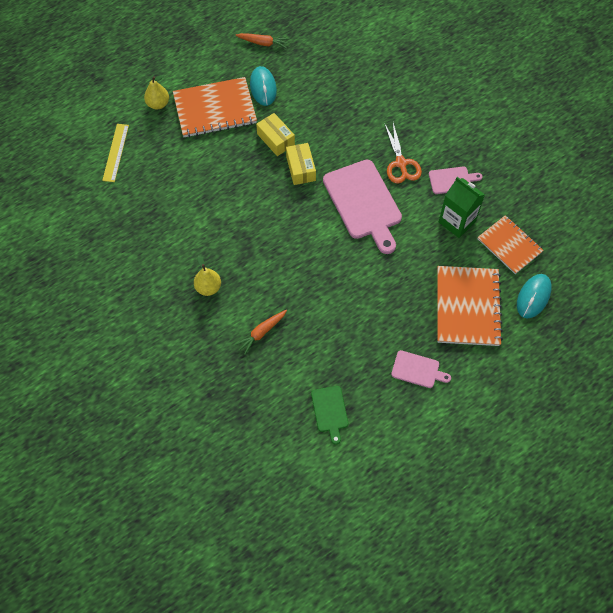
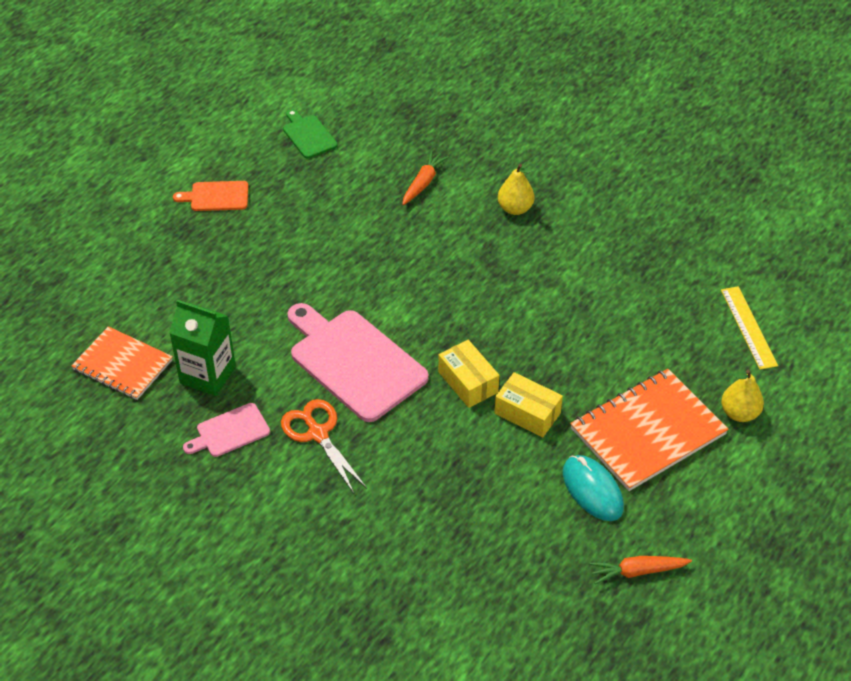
camera: 160 degrees right, 15 degrees down
(417, 370) = (216, 196): pink cutting board -> orange cutting board
(467, 307) = (168, 276): orange notebook -> none
(533, 297) = (78, 311): turquoise mouse -> none

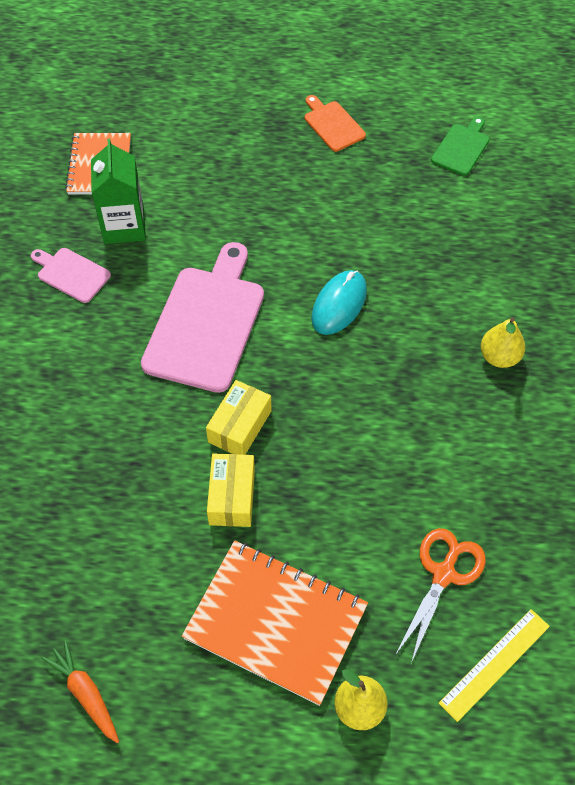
camera: 60 degrees right, 10 degrees up
(318, 433) = (106, 338): orange scissors -> orange scissors (443, 574)
(423, 182) = (473, 264): orange carrot -> none
(592, 490) = (167, 603): turquoise mouse -> turquoise mouse (339, 304)

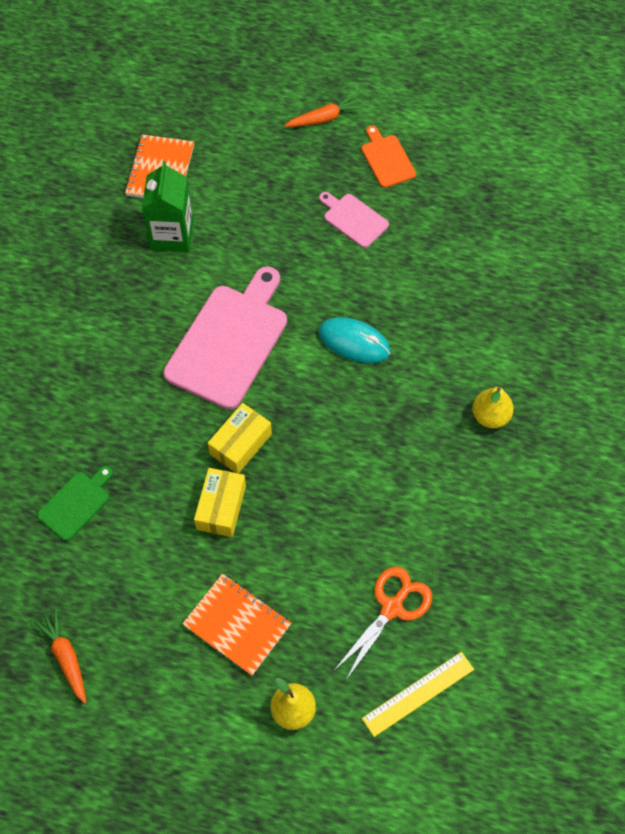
camera: 10 degrees right, 5 degrees up
(71, 274) = (116, 275): pink cutting board -> pink cutting board (353, 219)
(260, 95) = (324, 118): none -> orange carrot
(276, 622) = (237, 625): orange notebook -> orange notebook, size x0.66
(339, 304) = (354, 342): turquoise mouse -> turquoise mouse turned 75 degrees clockwise
(461, 148) = (505, 201): green cutting board -> green cutting board (76, 503)

